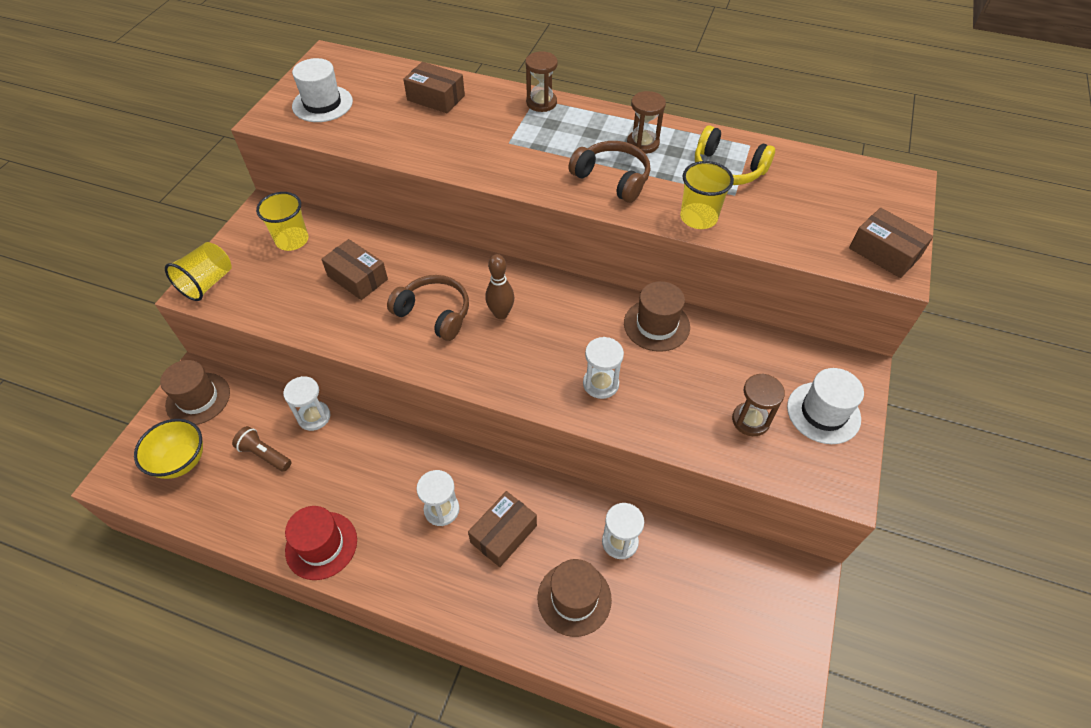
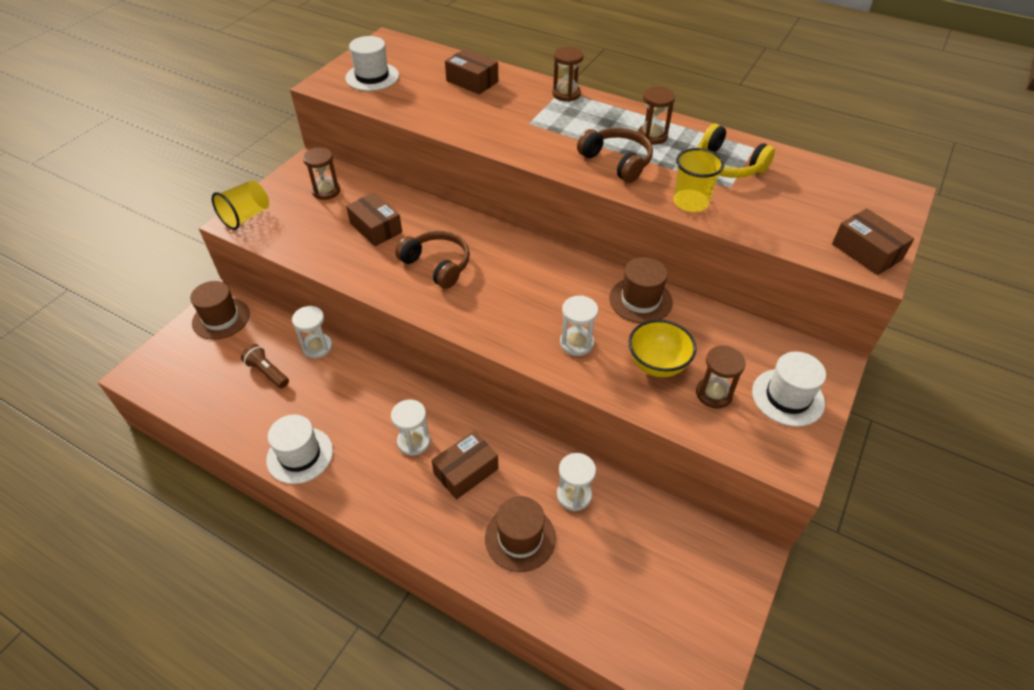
camera: 10 degrees right, 5 degrees down
(181, 461) = (195, 367): yellow bowl -> yellow bowl (657, 365)
(292, 240) = (326, 191): yellow cup -> brown hourglass
(321, 545) = (300, 455): red hat -> white hat
(501, 314) = (497, 273): brown bowling pin -> none

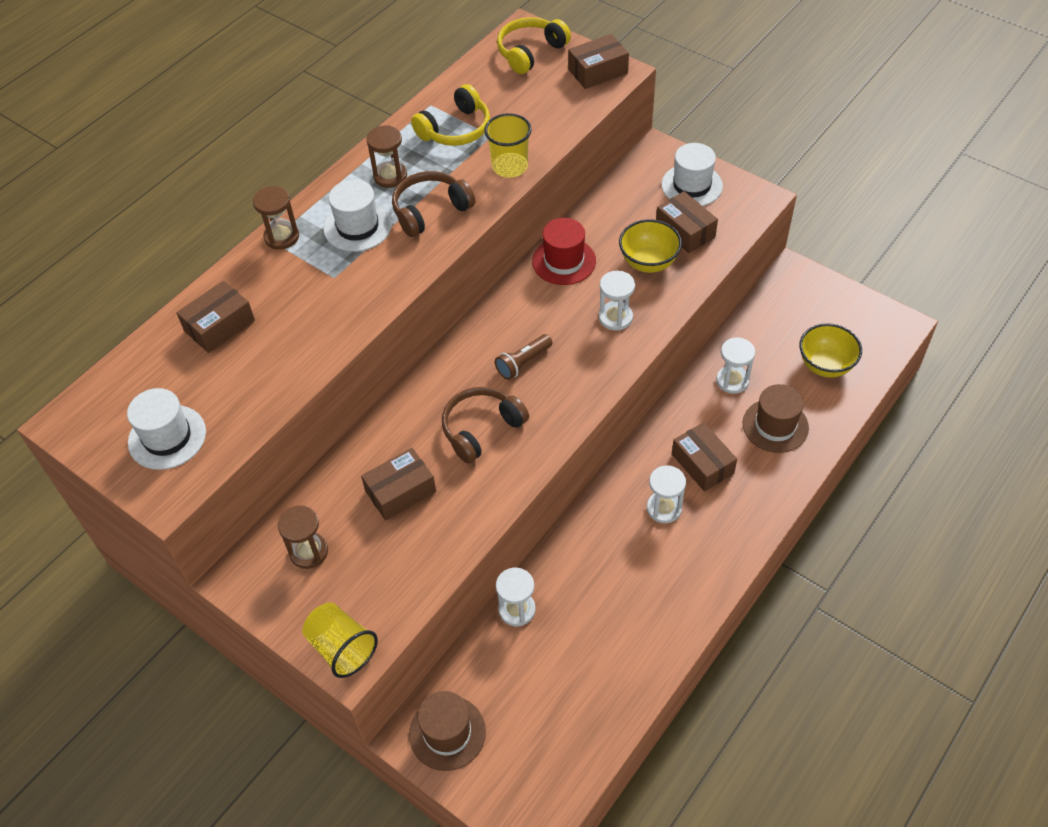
camera: 80 degrees left, 5 degrees up
(267, 372) = (550, 663): brown flashlight -> brown flashlight (523, 363)
(300, 455) = (674, 617): white hat -> white hat (357, 227)
(613, 592) = (825, 365): none -> yellow bowl
(640, 300) = (564, 261): brown hat -> red hat
(714, 394) = (685, 231): brown hourglass -> brown box
(868, 201) = (530, 52): none -> yellow headphones

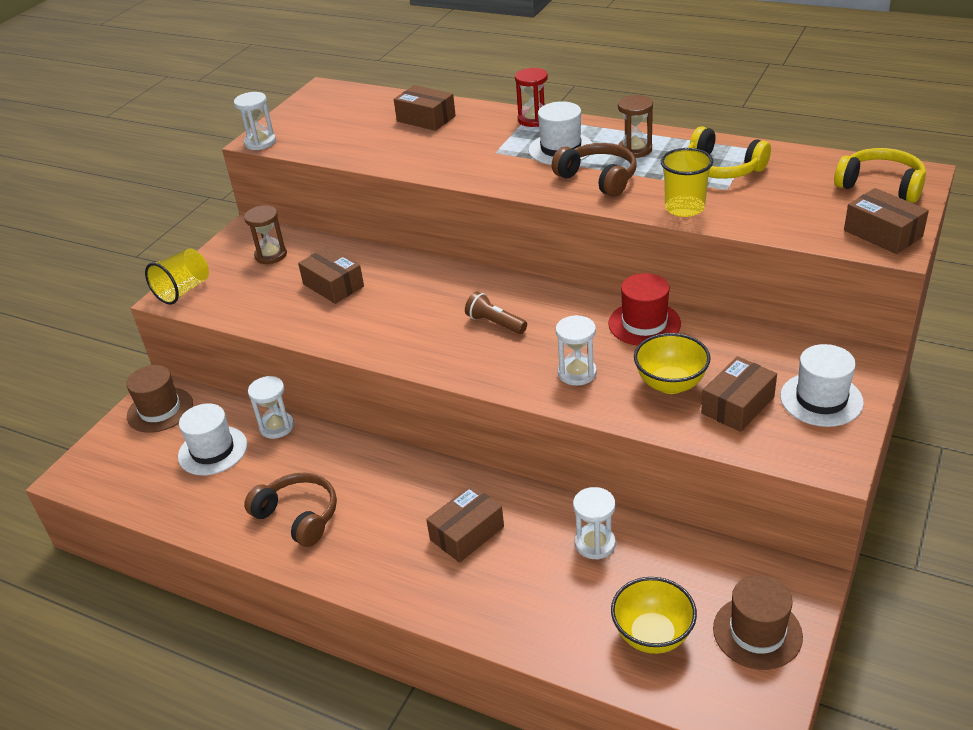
camera: 80 degrees right, 15 degrees down
(167, 437) = (313, 126): white hat -> white hat (213, 450)
(282, 237) = (533, 119): brown hourglass -> red hourglass
(481, 429) = (409, 314): brown headphones -> brown headphones (298, 516)
(664, 508) = (402, 510): white hourglass -> white hourglass (260, 142)
(775, 425) = (538, 593): brown hat -> brown hat (757, 632)

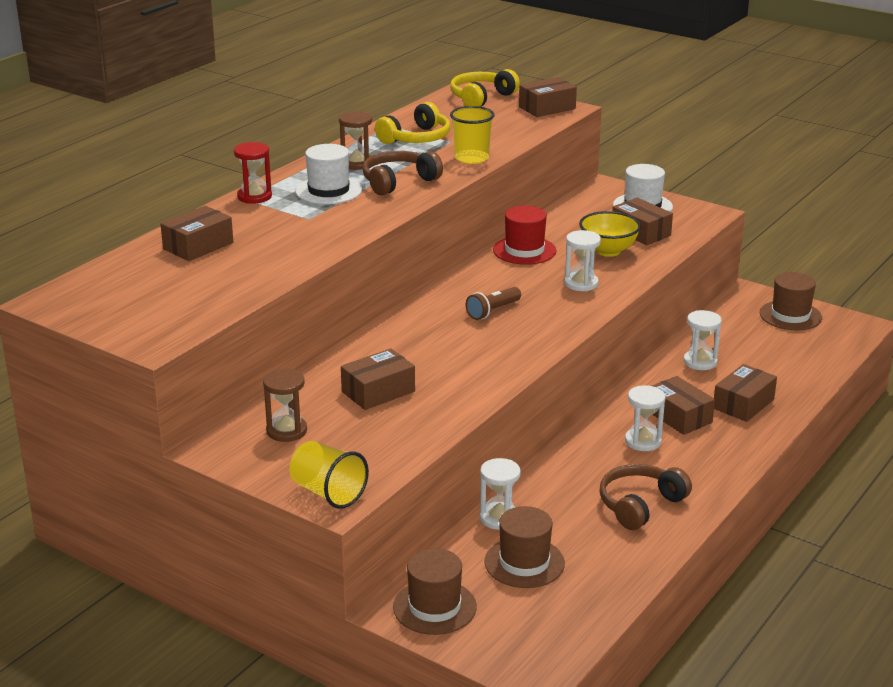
camera: 85 degrees left, 10 degrees down
(213, 450) = (524, 562): white hat -> brown hat
(260, 142) = (163, 342): white hourglass -> white hourglass (643, 441)
(506, 589) = (743, 404): none -> brown box
(652, 635) = (792, 351): yellow bowl -> none

